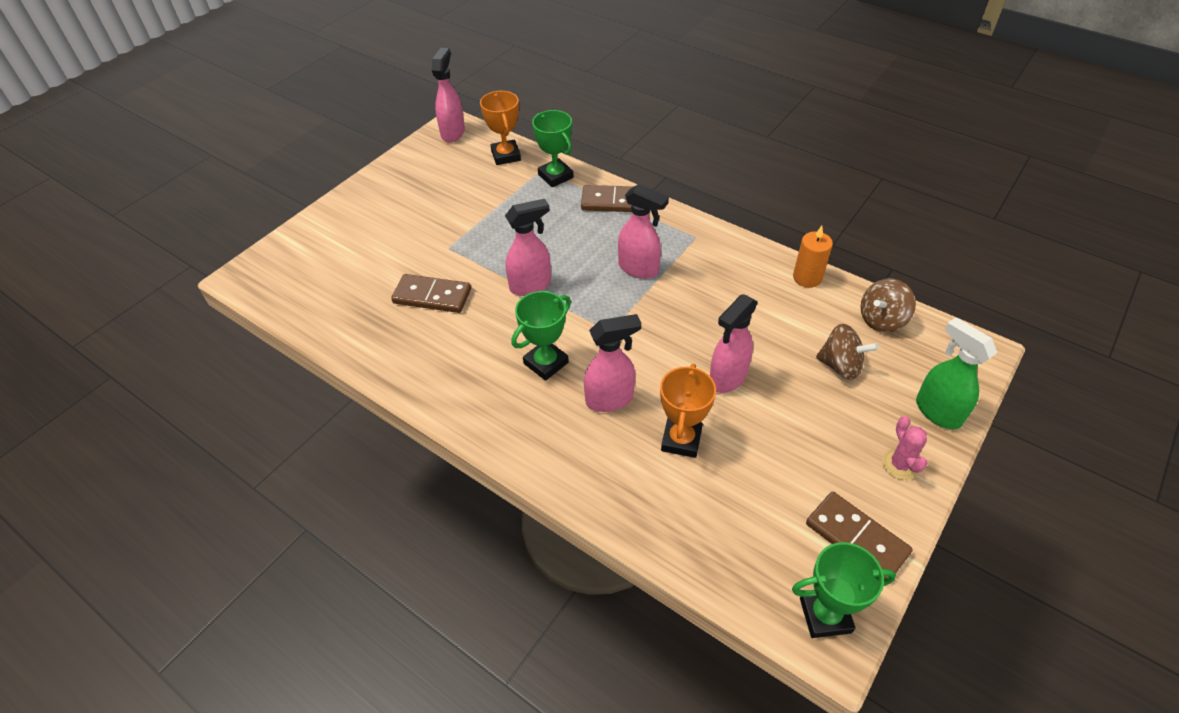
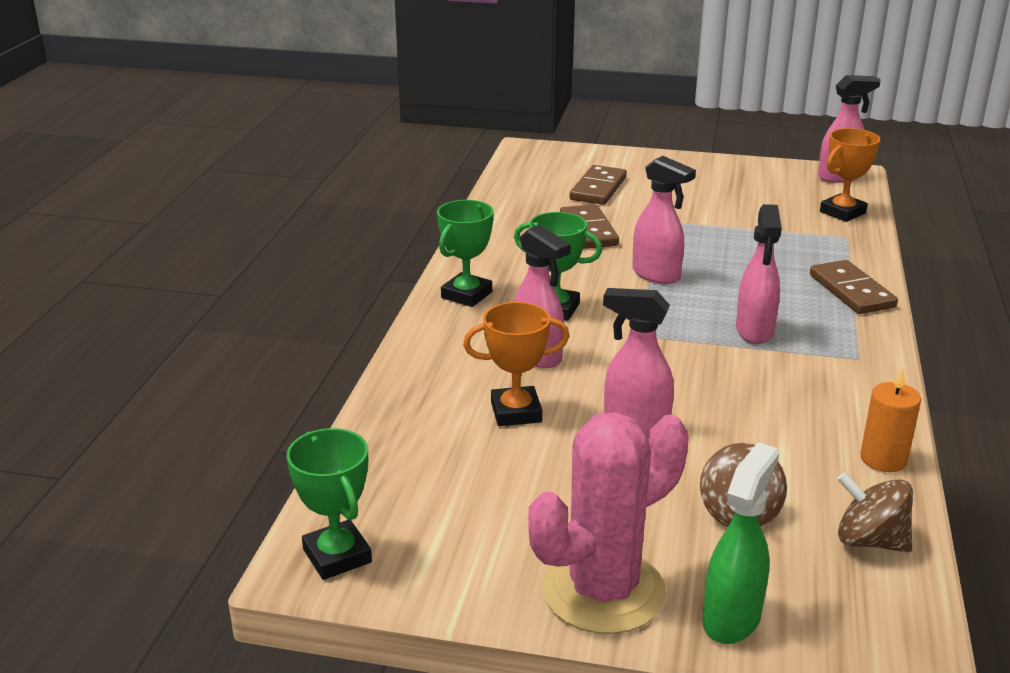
camera: 65 degrees right, 20 degrees down
(555, 176) = (847, 247): green trophy -> green trophy (466, 295)
(856, 538) = (458, 567): brown domino -> brown domino (598, 189)
(899, 465) = (603, 591): pink cactus -> pink cactus, size x2.28

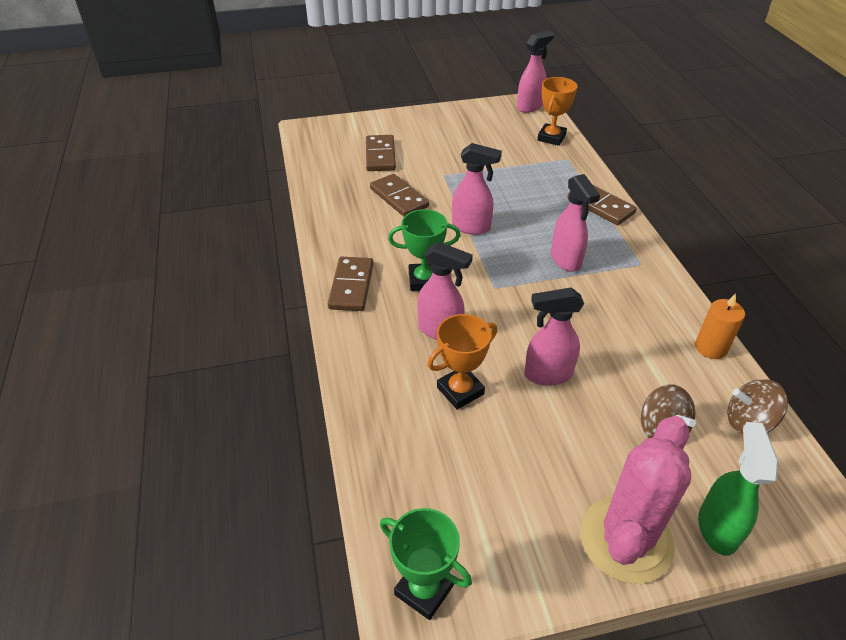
camera: 25 degrees left, 15 degrees up
(466, 295) = (351, 286): green trophy -> brown domino

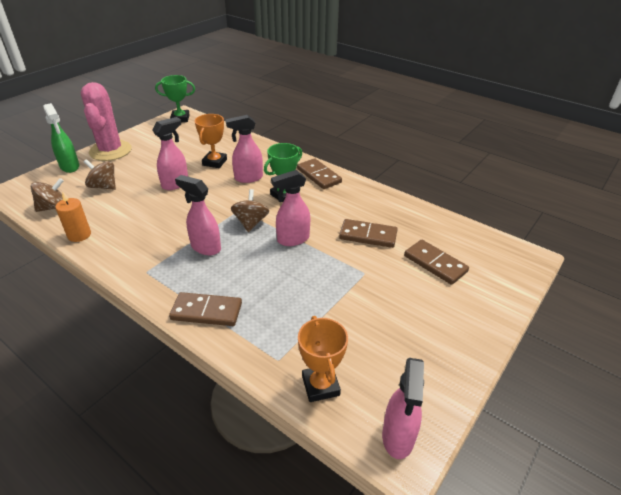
camera: 140 degrees right, 5 degrees down
(496, 265) = (251, 222): none -> brown spinning top

